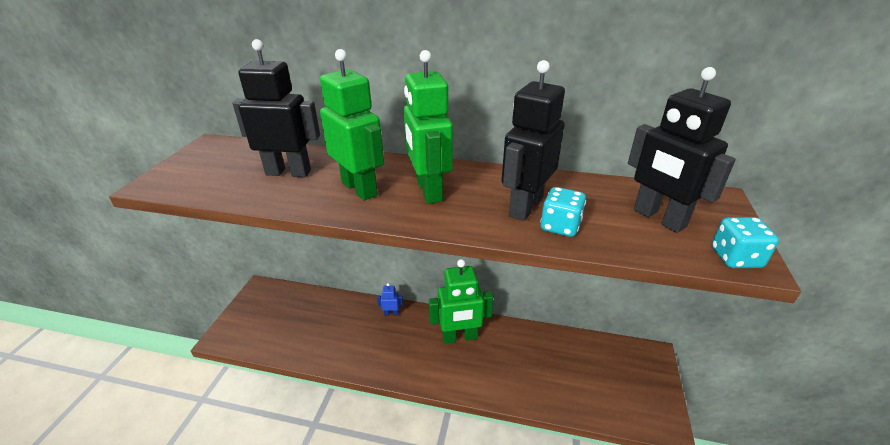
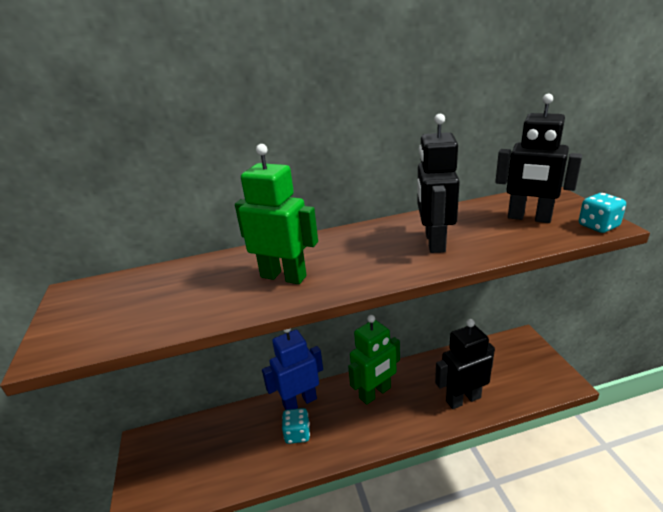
camera: 25 degrees left, 5 degrees down
(288, 172) = (196, 287): black robot -> black robot (463, 399)
(391, 314) = (299, 402): blue robot -> blue robot, size x2.29
(428, 191) = (346, 257): green robot -> none
(560, 226) = (474, 246): turquoise dice -> turquoise dice (297, 434)

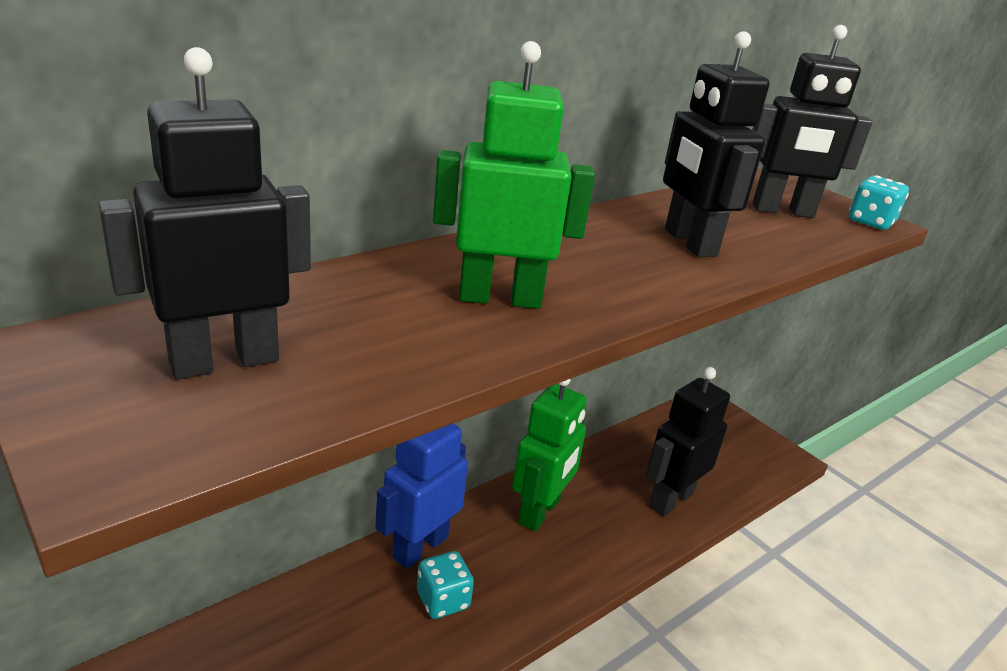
camera: 30 degrees left, 0 degrees up
(129, 304) = (224, 361): none -> black robot

